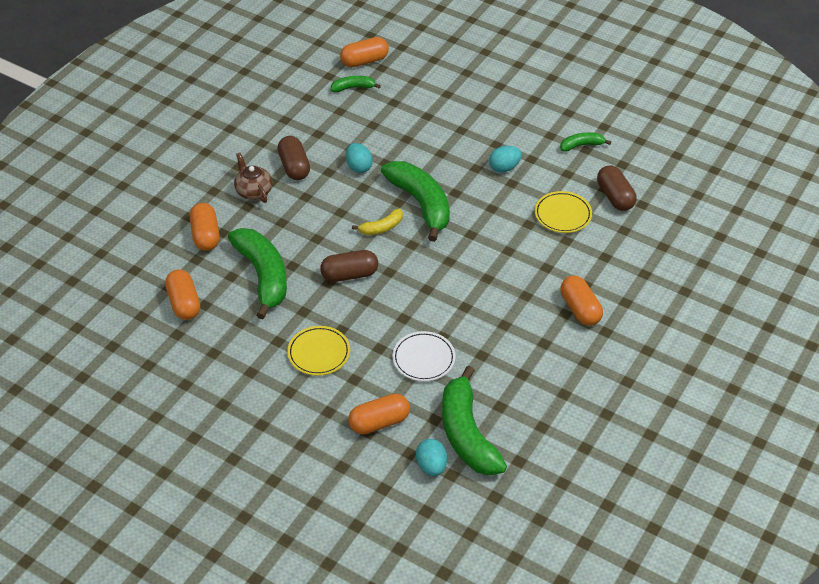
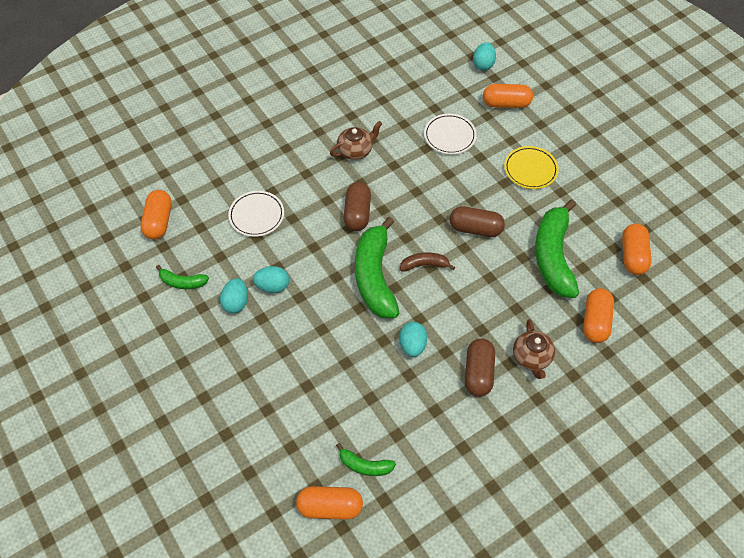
camera: 155 degrees left, 10 degrees up
(381, 227) = (424, 265): yellow banana -> brown banana
(467, 434) = (447, 75): green banana -> none
(513, 307) = (355, 150): none -> brown teapot
(525, 147) = (236, 302): none -> turquoise egg
(563, 215) = (256, 215): yellow plate -> white plate
(580, 309) = (305, 130): orange capsule -> orange capsule (159, 221)
(615, 197) = (198, 215): brown capsule -> brown capsule (357, 213)

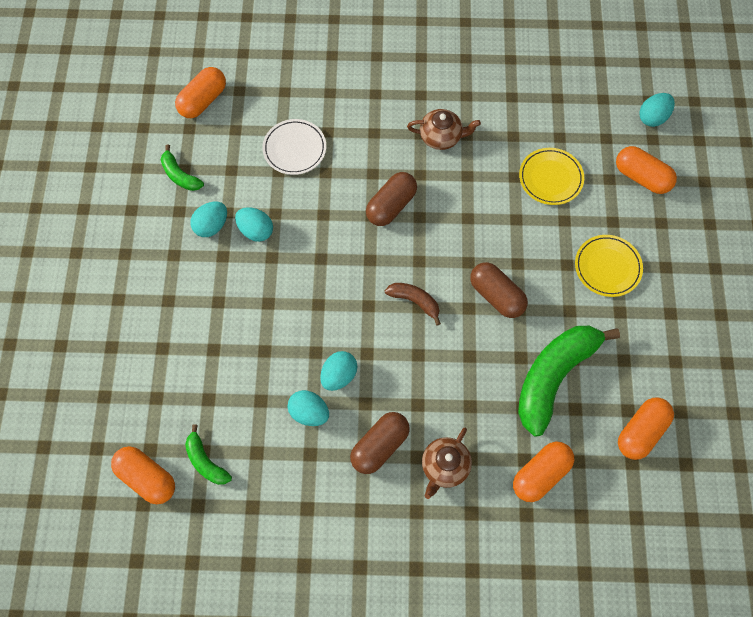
camera: 35 degrees right, 10 degrees up
(375, 277) = (357, 283): green banana -> none
(412, 383) = (309, 412): none -> turquoise egg
(449, 136) = (550, 178): white plate -> yellow plate

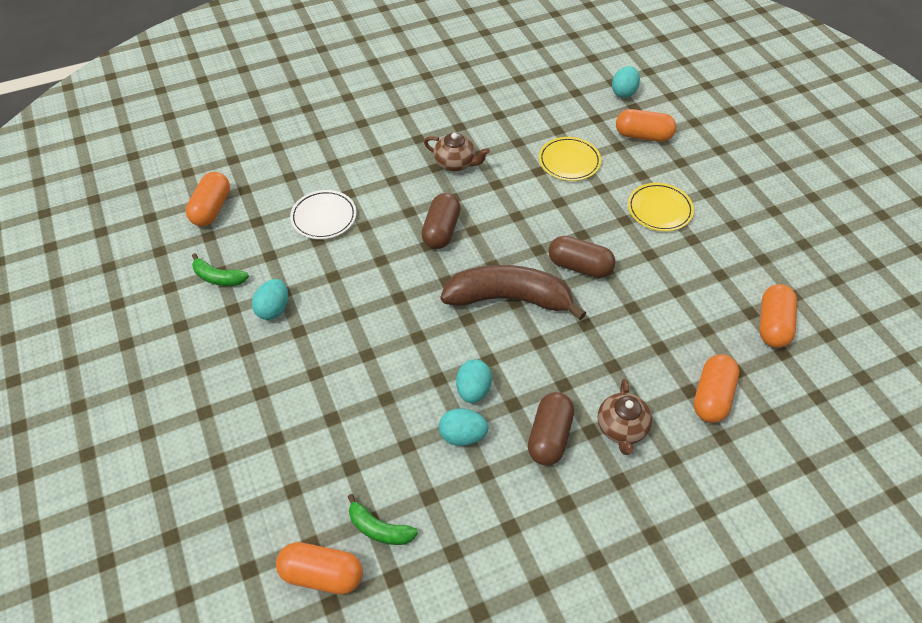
camera: 25 degrees left, 15 degrees down
(256, 230) = (321, 297): turquoise egg -> none
(414, 301) = (508, 299): brown banana -> brown banana, size x2.09
(441, 137) = (455, 163): brown teapot -> brown teapot turned 45 degrees clockwise
(554, 377) = (671, 311): green banana -> none

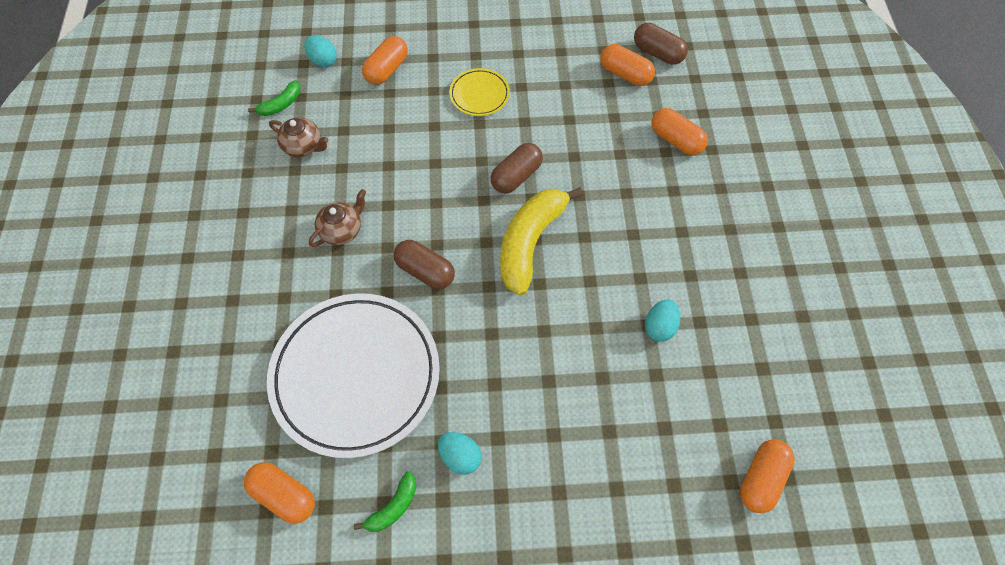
camera: 70 degrees left, 10 degrees up
(324, 217) = (356, 375): white plate -> white plate, size x2.29
(379, 528) = (730, 420): green banana -> green banana (281, 104)
(473, 390) = (617, 303): turquoise egg -> none
(508, 299) = (530, 243): brown banana -> yellow banana
(549, 436) = (678, 262): brown capsule -> brown capsule (657, 53)
(569, 162) = (389, 137): yellow plate -> none
(621, 428) = (685, 210): brown teapot -> brown teapot (303, 146)

